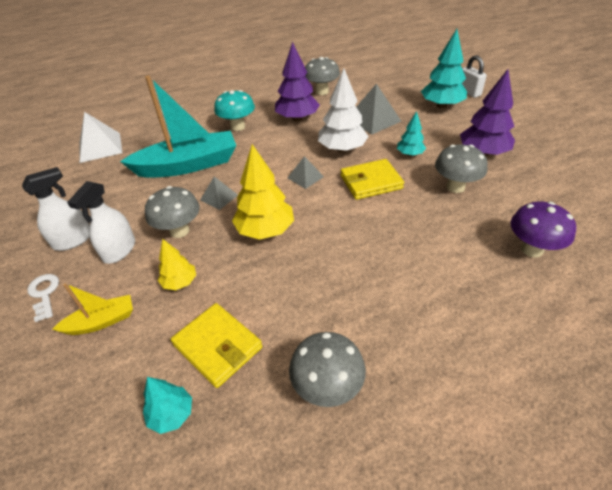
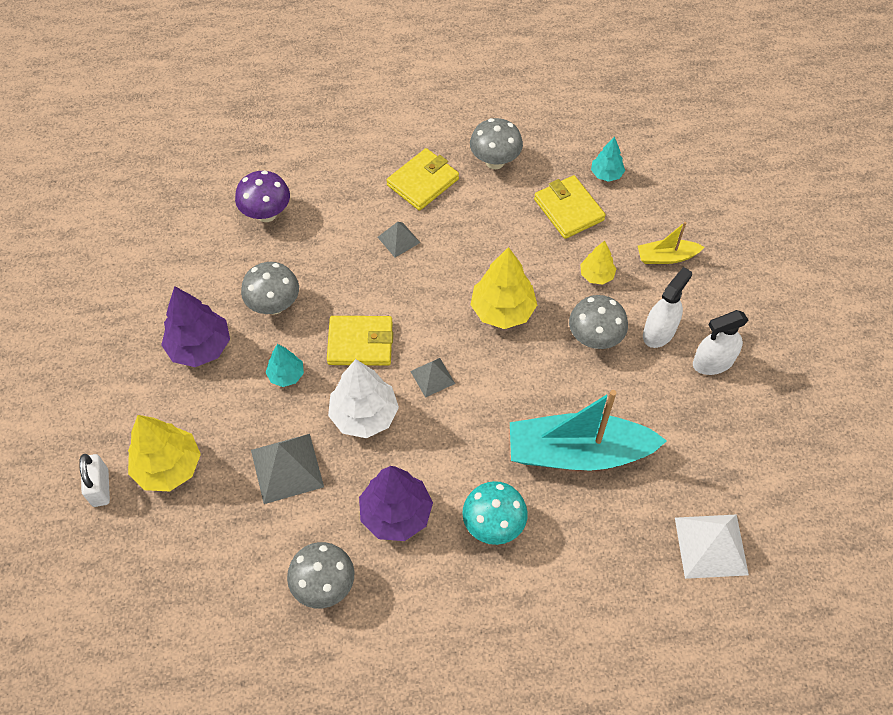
camera: 165 degrees left, 15 degrees up
(44, 294) = (726, 301): white key -> none
(219, 197) = (544, 376): grey pyramid -> grey pyramid (398, 239)
(401, 330) = (423, 182): none -> yellow wallet
(441, 106) = (168, 467): turquoise tree -> yellow tree

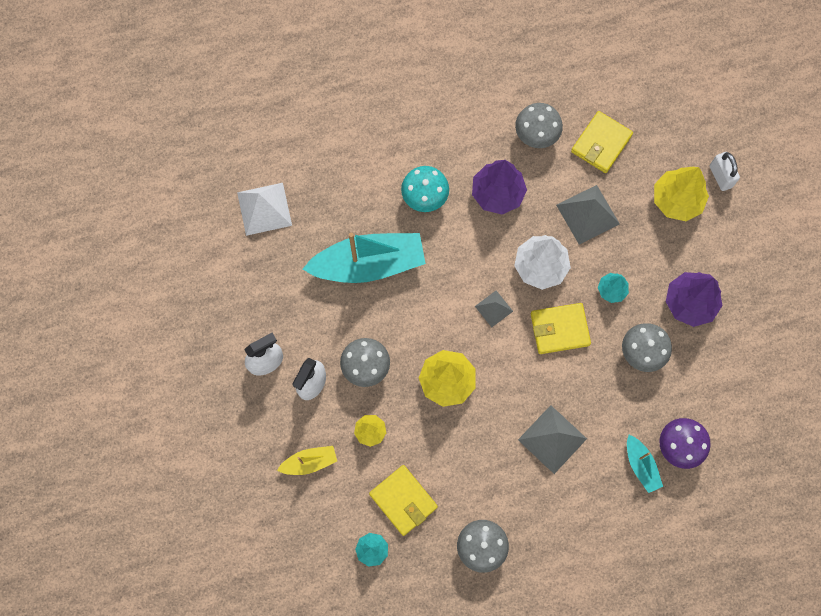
camera: 170 degrees right, 15 degrees up
(312, 203) = (641, 465): none -> turquoise boat
(398, 239) = (552, 439): grey pyramid -> grey pyramid, size x1.74
(423, 182) = (545, 509): yellow wallet -> yellow wallet (601, 144)

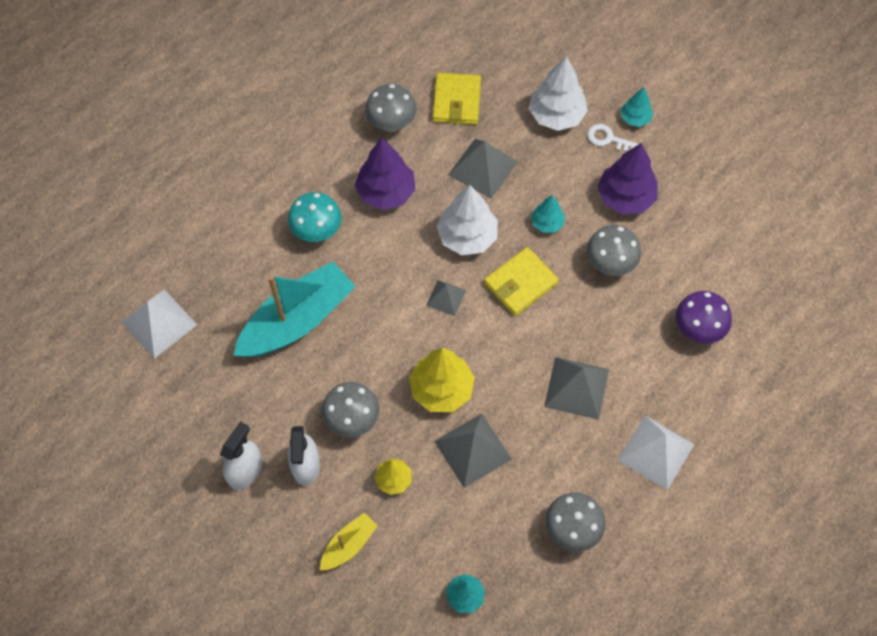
camera: 30 degrees left, 10 degrees down
(403, 500) = (467, 528): yellow wallet -> none
(443, 442) = (472, 450): none -> grey pyramid
(582, 525) = (655, 452): none -> white pyramid
(641, 465) = (675, 366): turquoise boat -> none
(676, 200) = (556, 115): yellow tree -> white tree
(707, 244) = (608, 139): none -> white key
(720, 176) = (582, 76): white padlock -> none
(741, 238) = (635, 118): none -> turquoise tree

